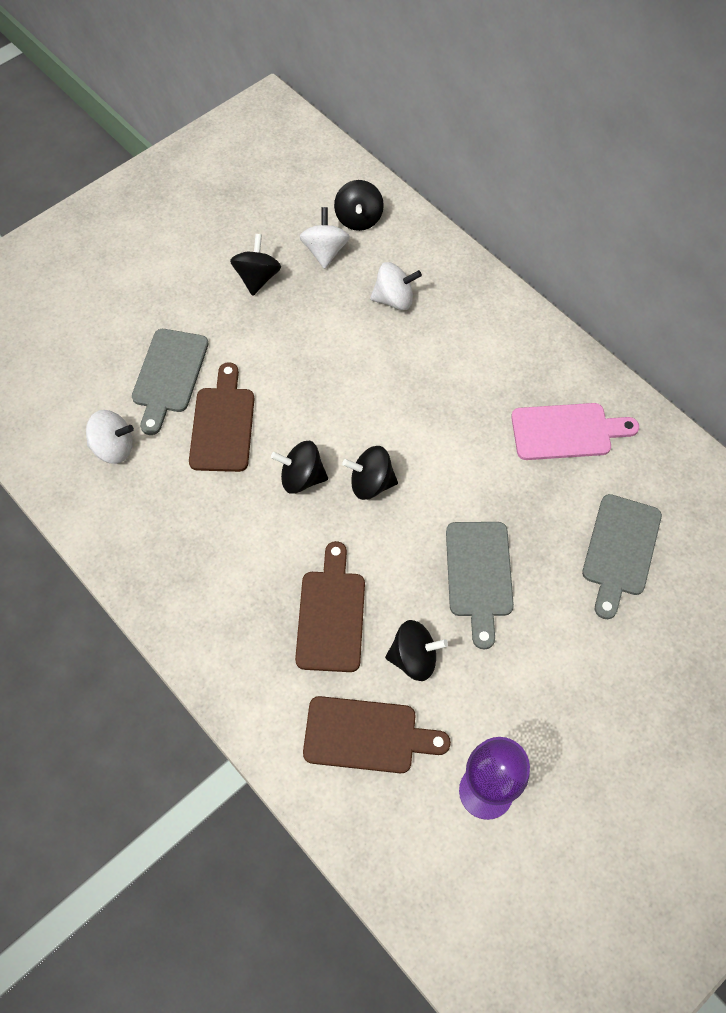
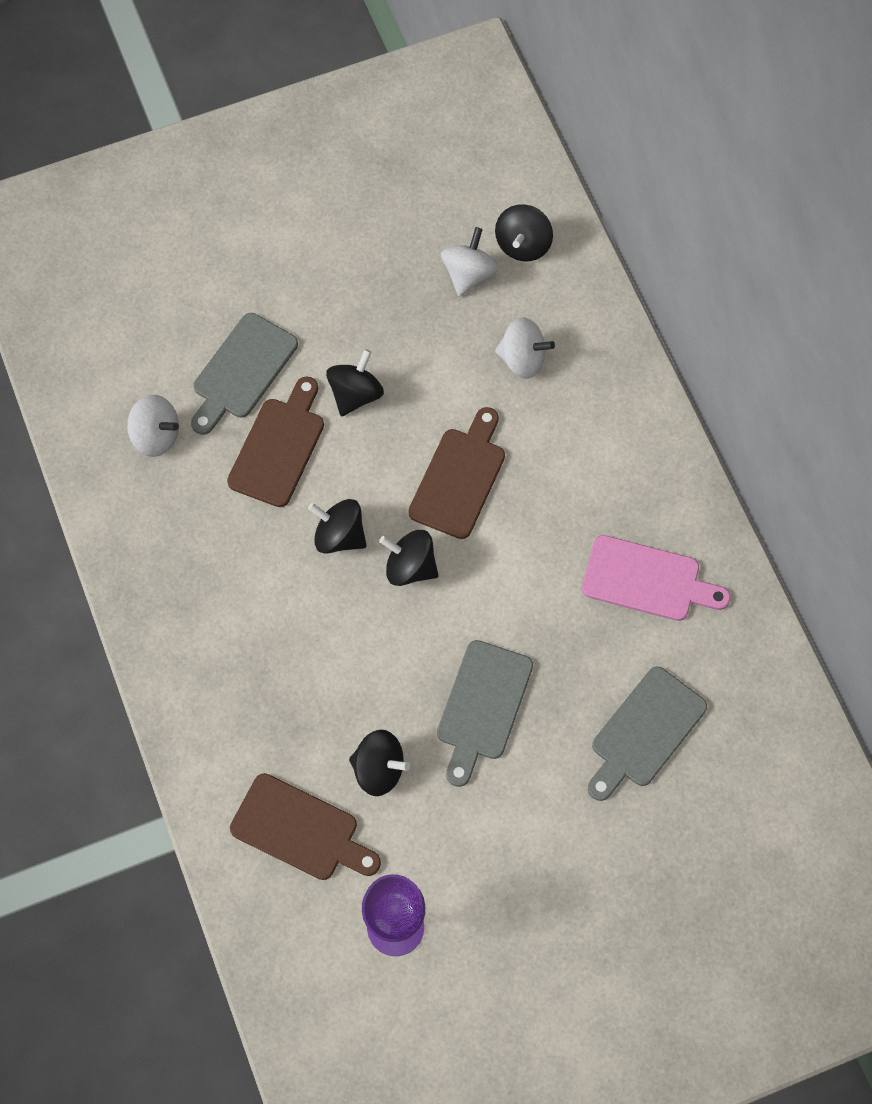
camera: 20 degrees right, 5 degrees up
(257, 278) = (380, 283): black spinning top -> black spinning top (355, 394)
(331, 614) = (313, 694): brown cutting board -> brown cutting board (460, 478)

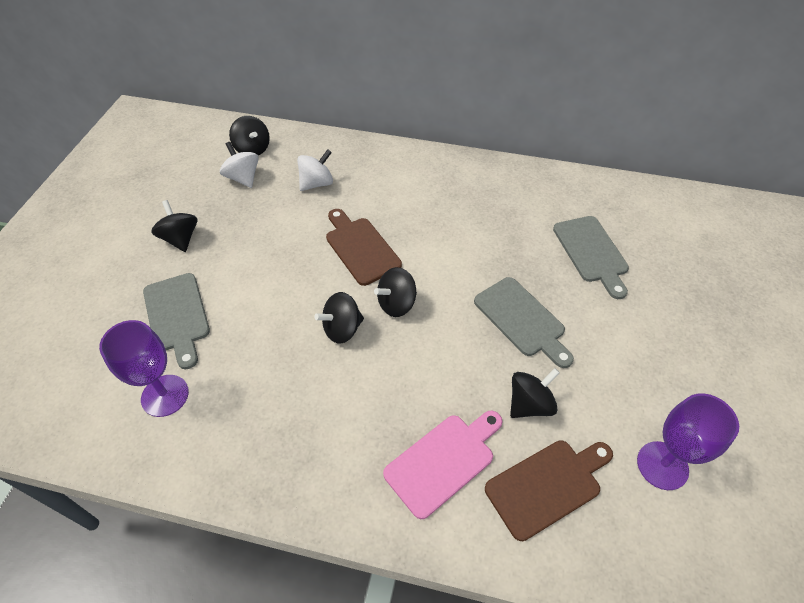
camera: 55 degrees left, 15 degrees down
(156, 436) = (165, 395): white spinning top -> purple goblet
(279, 447) = (249, 326): brown cutting board -> none
(355, 394) = (257, 266): black spinning top -> black spinning top (180, 239)
(647, 580) = (496, 203): pink cutting board -> pink cutting board (443, 461)

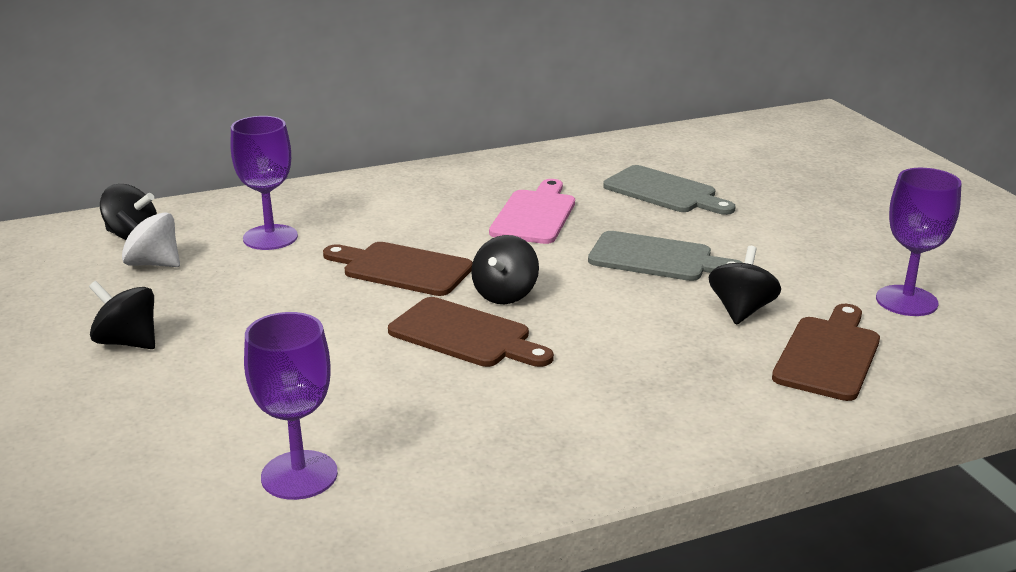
camera: 35 degrees left, 25 degrees down
(177, 316) = (220, 406): grey cutting board -> none
(316, 183) = (270, 237): white spinning top -> purple goblet
(342, 329) = (465, 335): black spinning top -> brown cutting board
(443, 461) = (710, 381): pink cutting board -> pink cutting board (535, 215)

